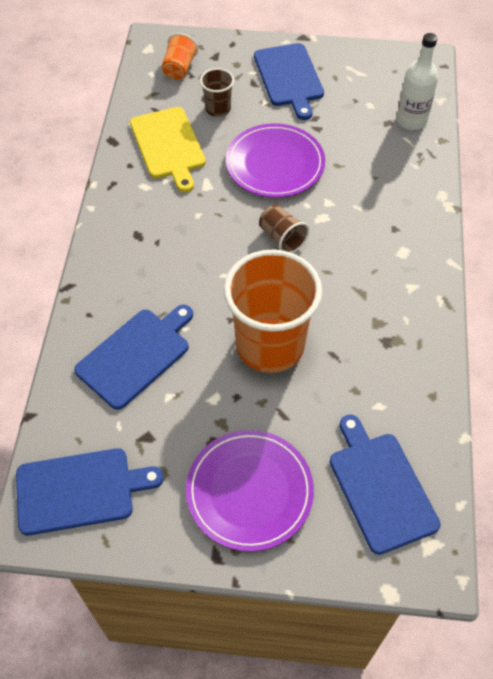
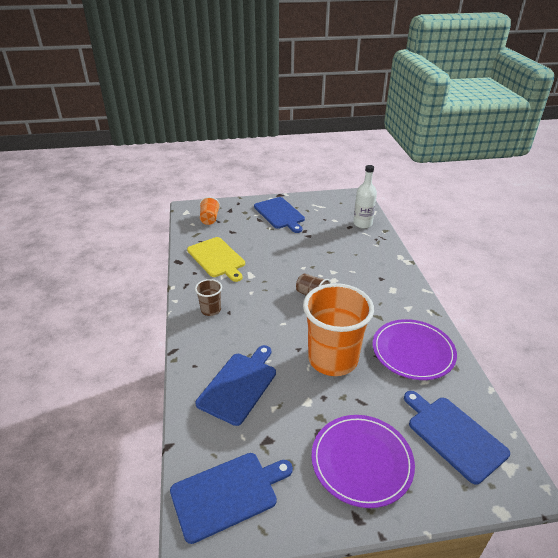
camera: 15 degrees left, 20 degrees down
(218, 109) = (242, 235): brown cup -> brown cup (211, 310)
(275, 164) = (290, 257): purple plate -> purple plate (413, 351)

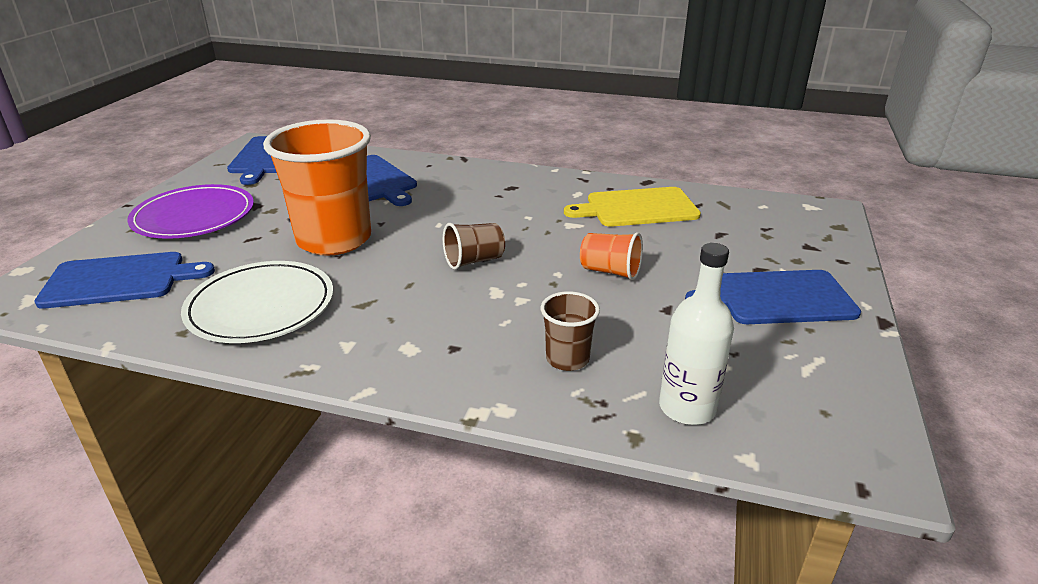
camera: 115 degrees right, 5 degrees down
(209, 219) = (776, 222): orange cup -> orange cup (610, 271)
(211, 310) = (514, 185): brown cup -> brown cup (567, 359)
(413, 351) = (261, 306): purple plate -> white plate

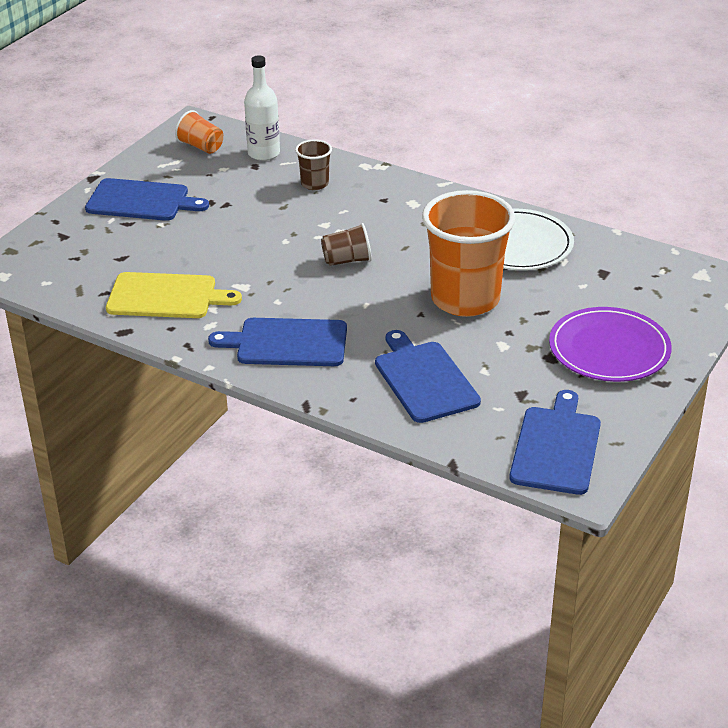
camera: 165 degrees left, 5 degrees up
(119, 280) = (640, 282): blue cutting board -> blue cutting board (287, 343)
(610, 271) = (243, 236): orange cup -> orange cup (201, 147)

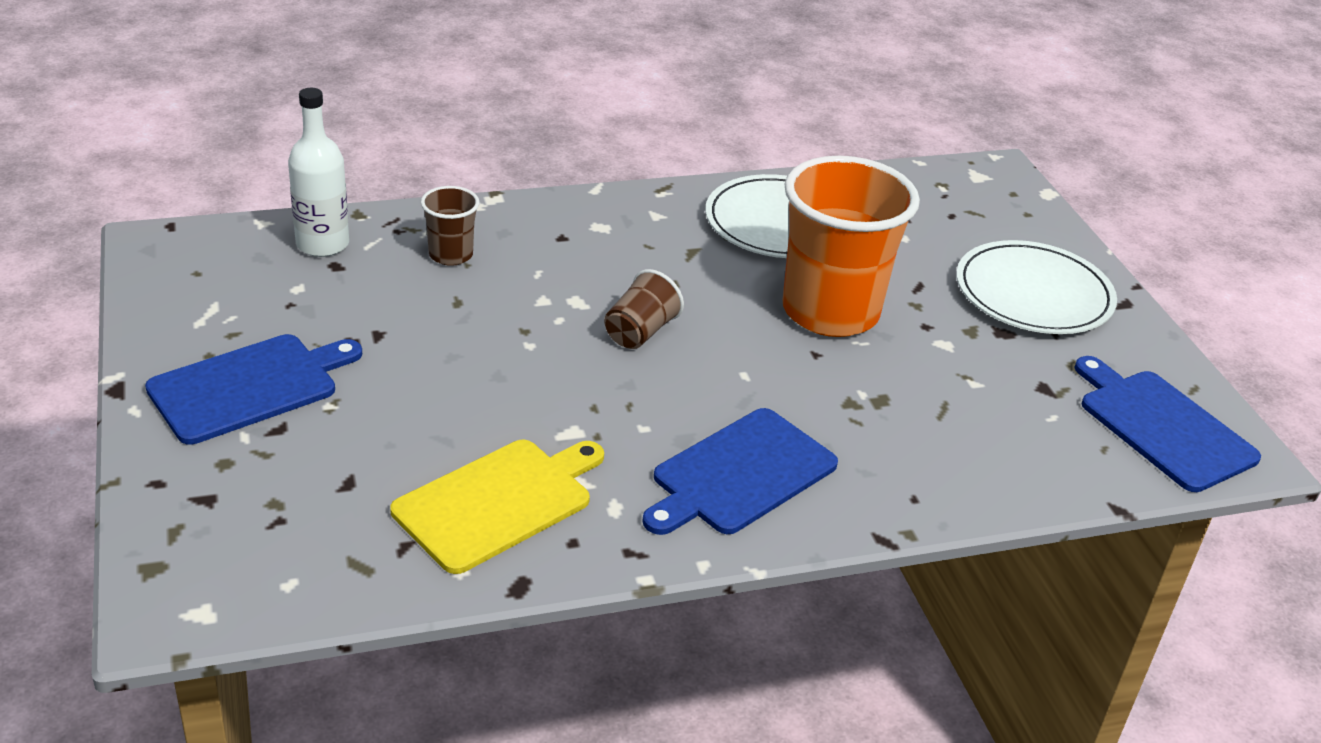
camera: 50 degrees left, 0 degrees up
(201, 147) = (219, 272): orange cup -> none
(424, 379) = (941, 429): blue cutting board -> none
(609, 349) = (1033, 294): purple plate -> white plate

